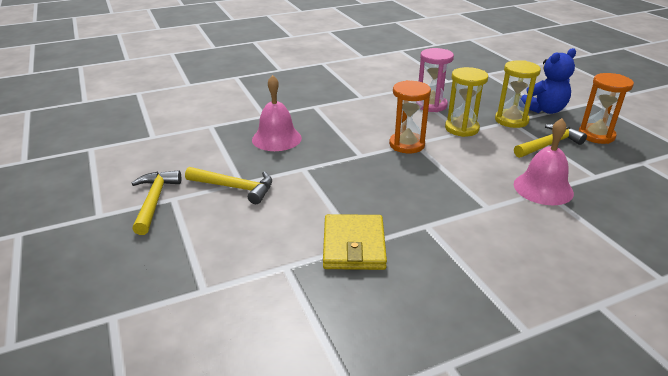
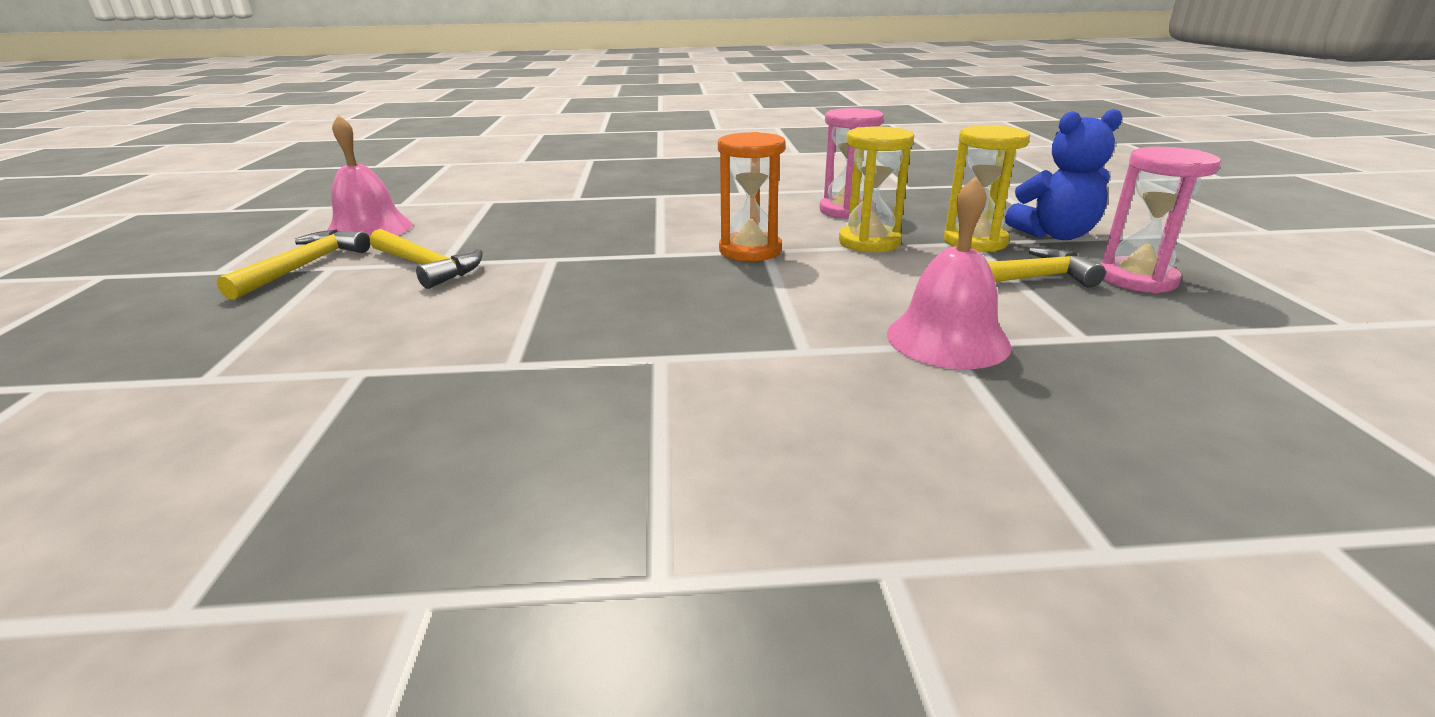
camera: 20 degrees right, 5 degrees down
(276, 138) = (559, 222): pink bell -> pink bell (369, 229)
(354, 245) = (501, 363): yellow wallet -> none
(596, 135) = (1137, 279): orange hourglass -> pink hourglass

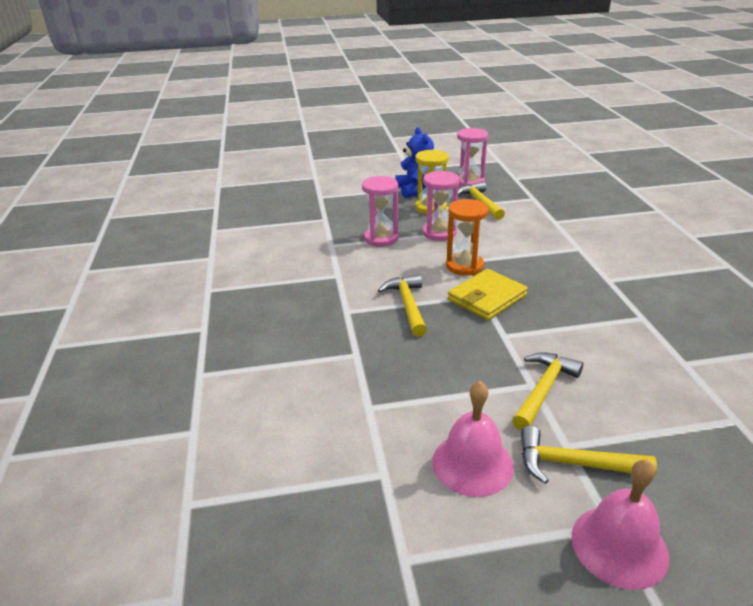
camera: 95 degrees left, 5 degrees up
(650, 257) = (487, 298): none -> yellow wallet
(656, 218) = (407, 305): none -> yellow hammer
(869, 242) = (439, 233): yellow hourglass -> pink hourglass
(947, 339) = (550, 221): pink bell -> pink bell (619, 546)

